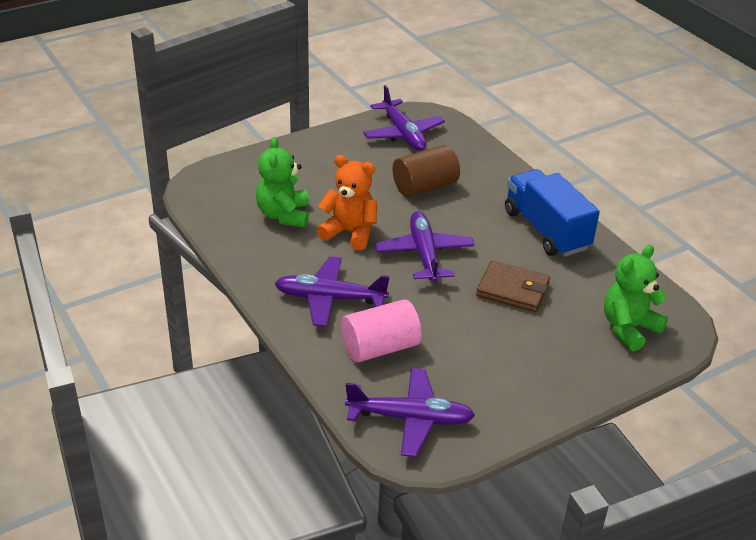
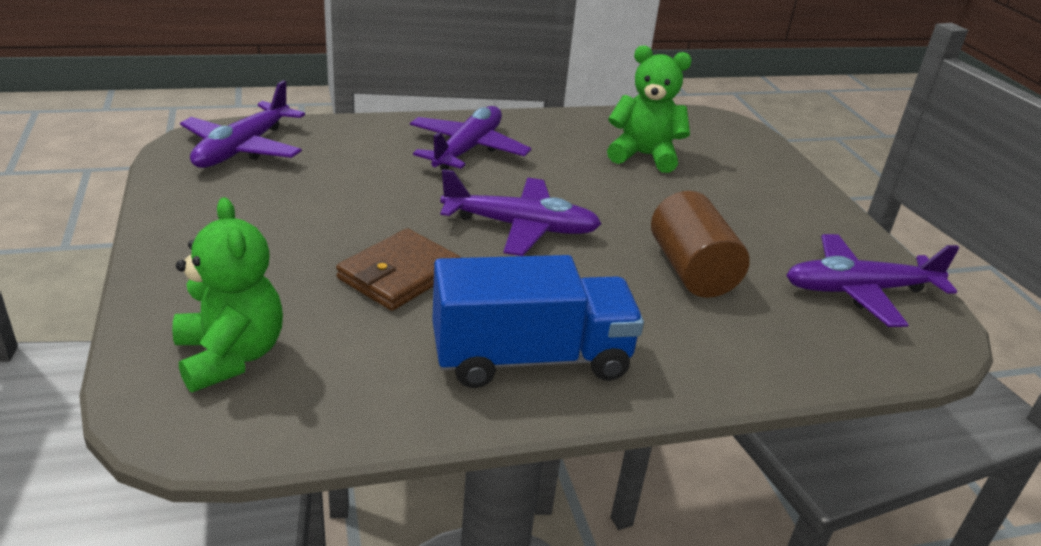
camera: 105 degrees right, 5 degrees down
(350, 232) = (592, 187): orange teddy bear -> none
(380, 347) = (363, 158): pink cylinder -> none

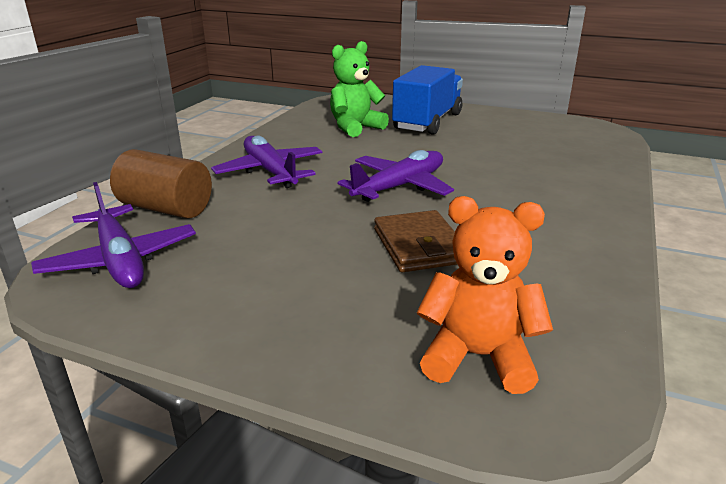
camera: 50 degrees left, 5 degrees down
(230, 356) = (478, 357): green teddy bear -> orange teddy bear
(531, 358) = (562, 230): blue truck -> blue truck (427, 122)
(691, 270) = (499, 157): brown cylinder -> brown cylinder (166, 208)
(859, 291) = (552, 129): purple plane -> none

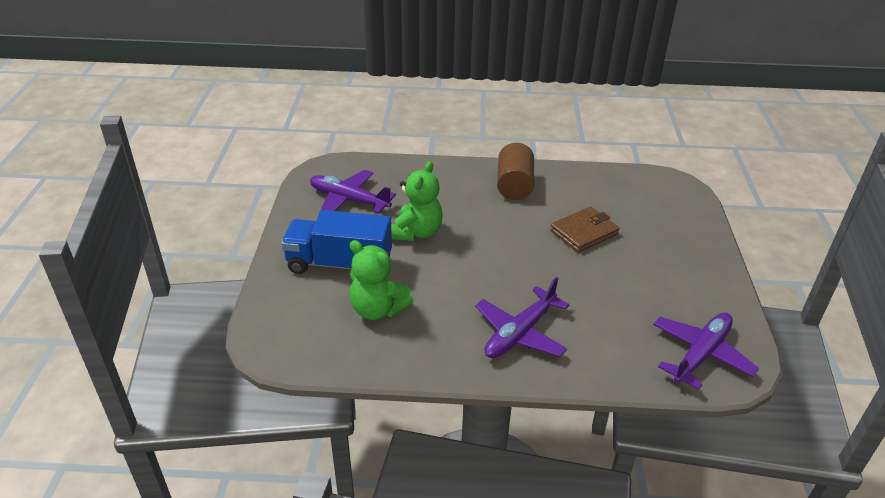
camera: 110 degrees left, 10 degrees up
(166, 208) = (624, 368): brown cylinder -> brown cylinder (514, 185)
(399, 187) = (505, 254): purple plane -> purple plane (349, 200)
(464, 153) = (416, 232): none -> green teddy bear
(478, 357) = (662, 203): orange teddy bear -> none

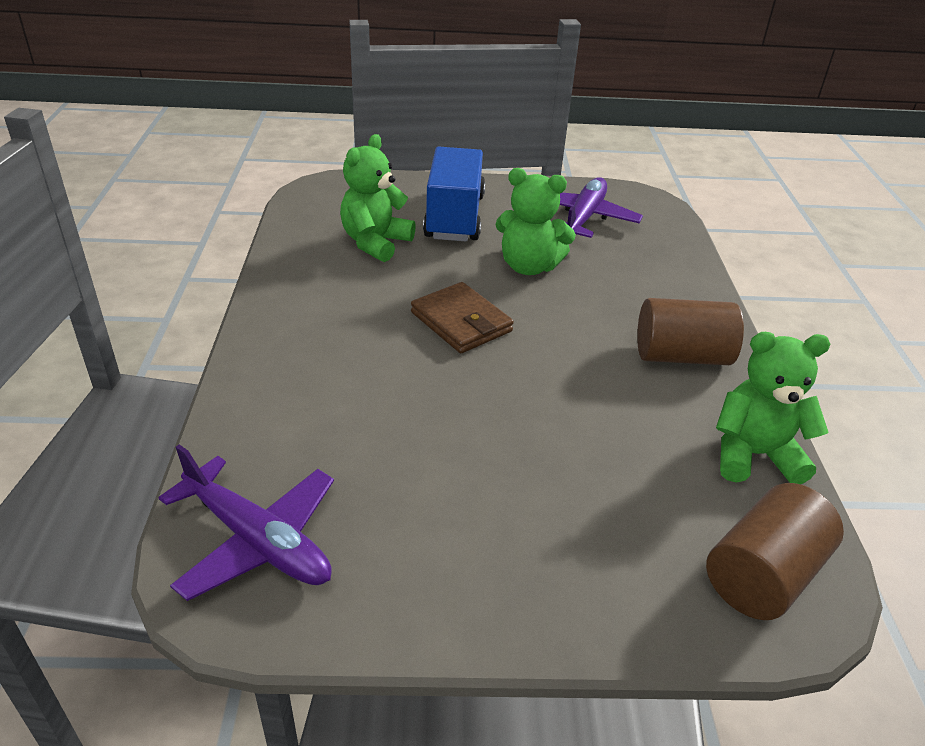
camera: 85 degrees right, 0 degrees up
(520, 333) = (327, 345): purple plane -> none
(584, 232) = (572, 428): brown wallet -> brown wallet (461, 322)
(592, 178) = (753, 455): none -> green teddy bear
(667, 191) = (763, 575): none -> brown cylinder

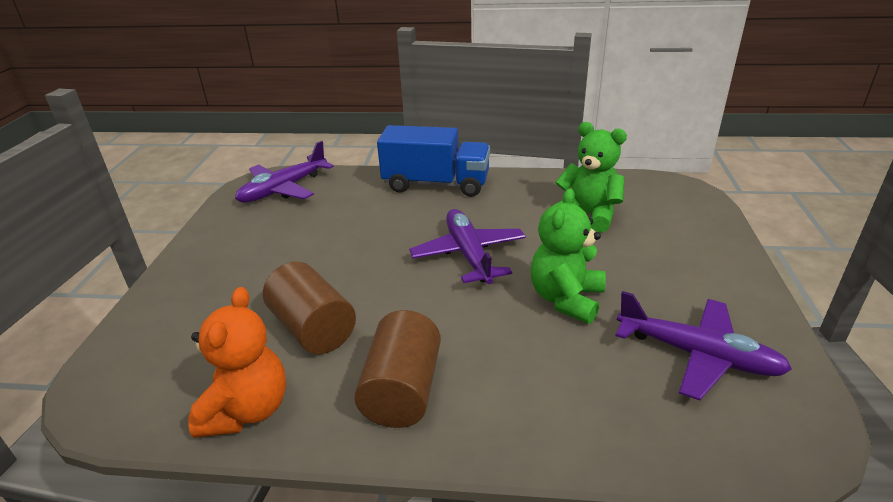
camera: 100 degrees right, 5 degrees down
(454, 217) = (655, 257): blue truck -> blue truck (436, 184)
(461, 322) = (468, 255): brown wallet -> purple plane
(753, 455) = (247, 410): green teddy bear -> orange teddy bear
(763, 575) = (134, 378): brown cylinder -> brown cylinder (313, 328)

